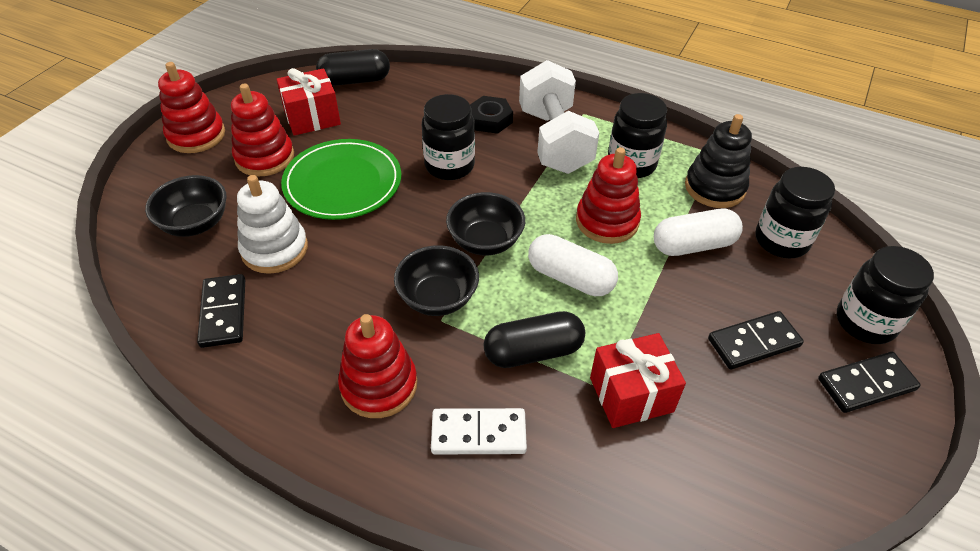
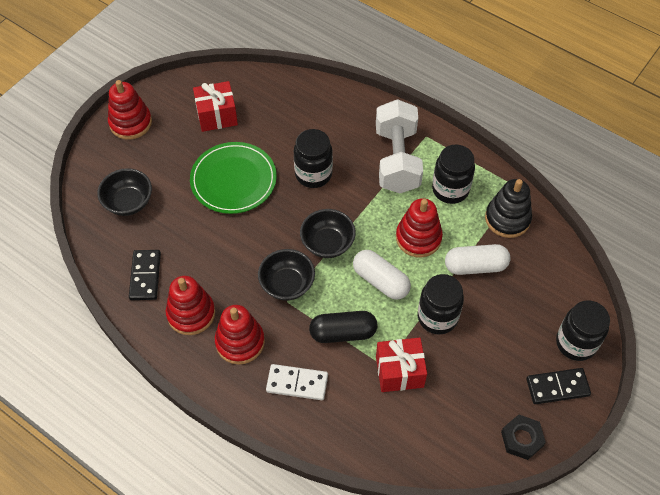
camera: 10 degrees right, 10 degrees up
(264, 157) = (179, 150): red stacking toy -> red stacking toy (191, 313)
(274, 249) = (181, 231): white stacking toy -> none
(355, 80) = (253, 82): black capsule -> none
(490, 119) = (352, 134): black nut -> black nut (522, 439)
(753, 342) = (492, 347): black domino -> none
(781, 241) = (541, 271): black jar -> black jar (437, 317)

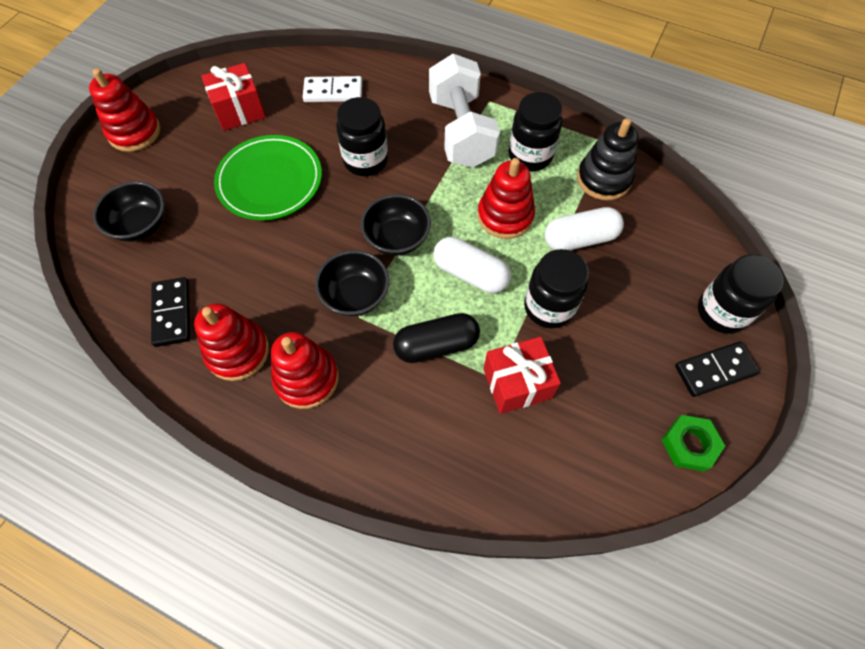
camera: 10 degrees left, 5 degrees up
(297, 383) = (389, 421): white domino -> white domino (333, 92)
(522, 439) = (689, 445): black nut -> green nut

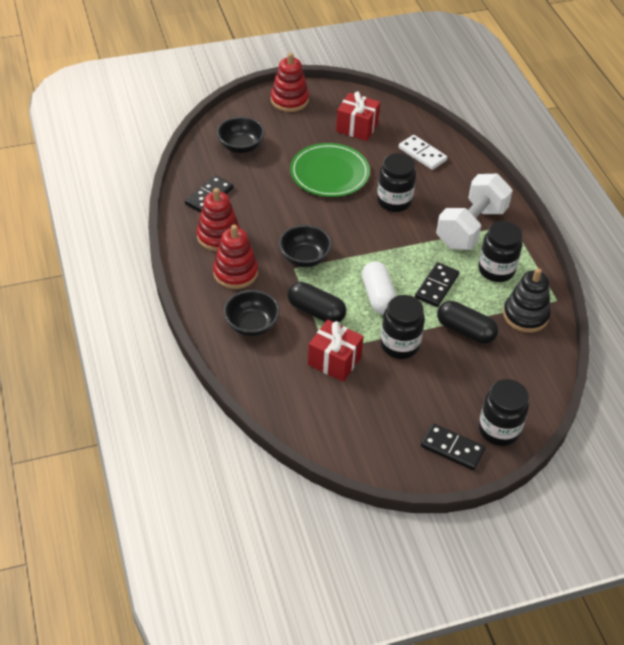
camera: 45 degrees right, 15 degrees down
(397, 238) = (361, 250): black bowl -> black bowl (252, 325)
(505, 216) = (437, 286): red stacking toy -> black domino
(580, 239) = (465, 331): white capsule -> black capsule
(689, 445) = (387, 462): green nut -> none

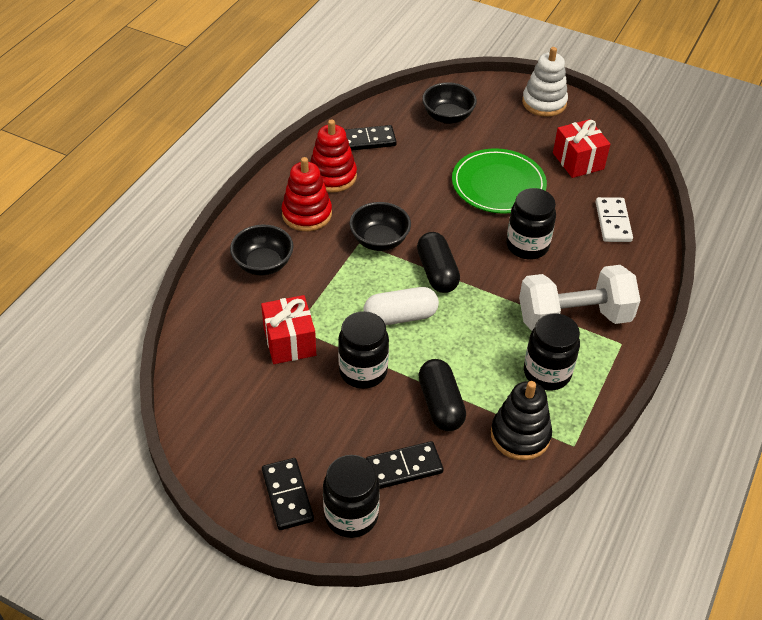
camera: 45 degrees right, 0 degrees up
(289, 100) = (544, 103): red stacking toy -> white stacking toy
(316, 311) = (330, 290): black capsule -> black capsule (437, 272)
(378, 296) = (400, 316): white capsule -> white capsule turned 45 degrees clockwise
(437, 286) = (467, 346): black domino -> black domino (404, 467)

